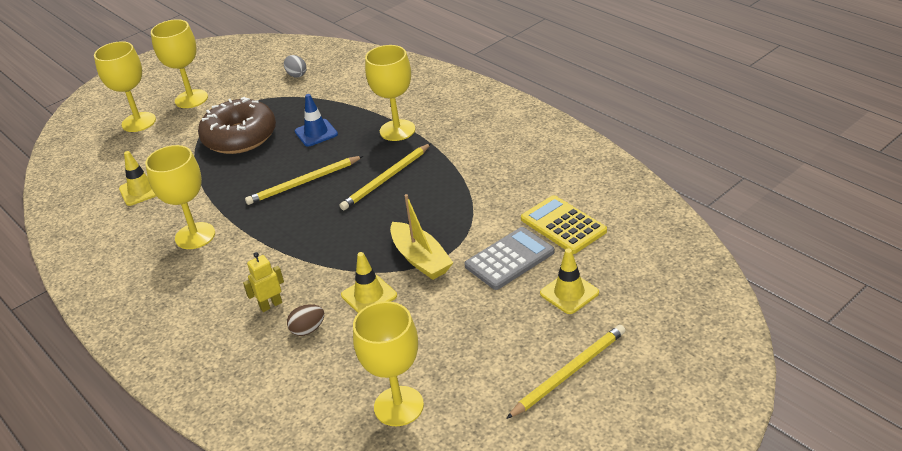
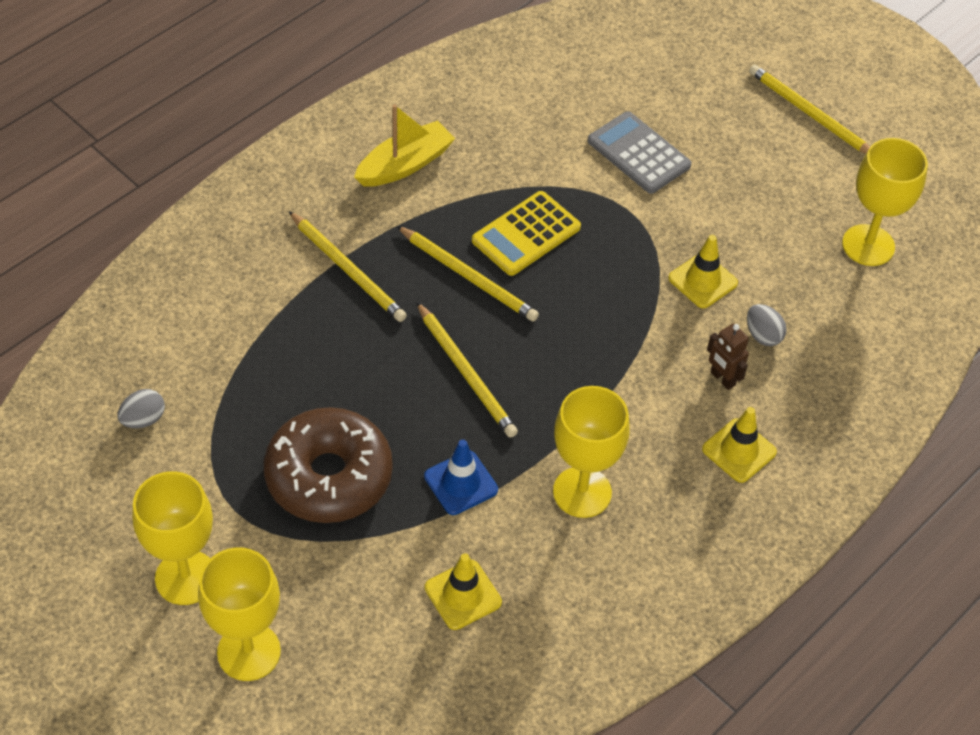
camera: 100 degrees left, 15 degrees up
(271, 305) = (722, 379): yellow robot -> brown robot
(308, 330) = (763, 335): brown egg -> grey egg
(316, 133) = (336, 371): blue traffic cone -> blue traffic cone (461, 483)
(397, 130) = (348, 269): yellow goblet -> yellow pencil
(421, 259) = (637, 234): yellow boat -> yellow boat (405, 164)
(563, 225) = (579, 105): yellow calculator -> yellow calculator (526, 234)
(569, 293) = (695, 107): yellow traffic cone -> yellow traffic cone (739, 451)

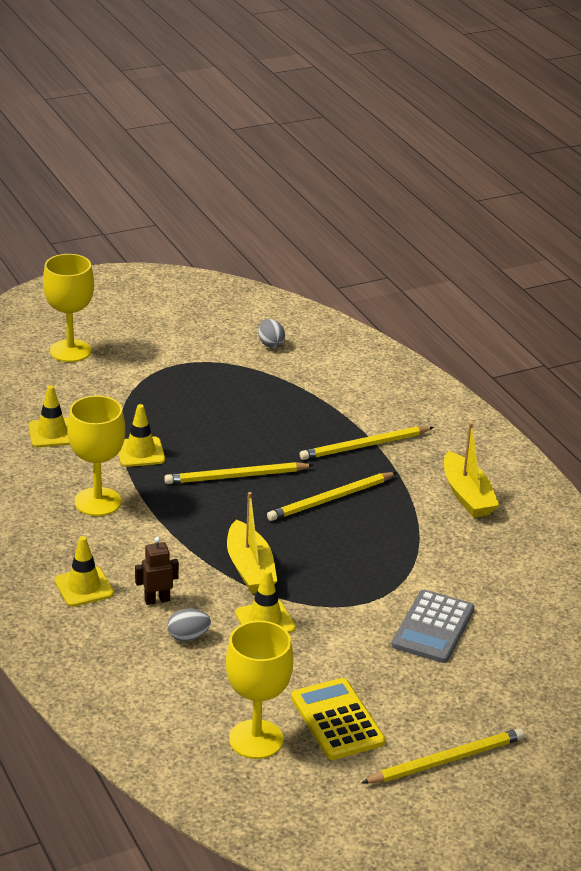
camera: 110 degrees right, 20 degrees down
(186, 577) = (138, 339): yellow goblet -> none
(329, 476) = (180, 402): brown donut -> none
(461, 483) = (140, 452): blue traffic cone -> yellow traffic cone
(526, 234) = (362, 539): yellow calculator -> yellow calculator (337, 720)
(627, 315) = (250, 569): none -> yellow boat
(638, 153) = (433, 627): grey calculator -> grey calculator turned 135 degrees clockwise

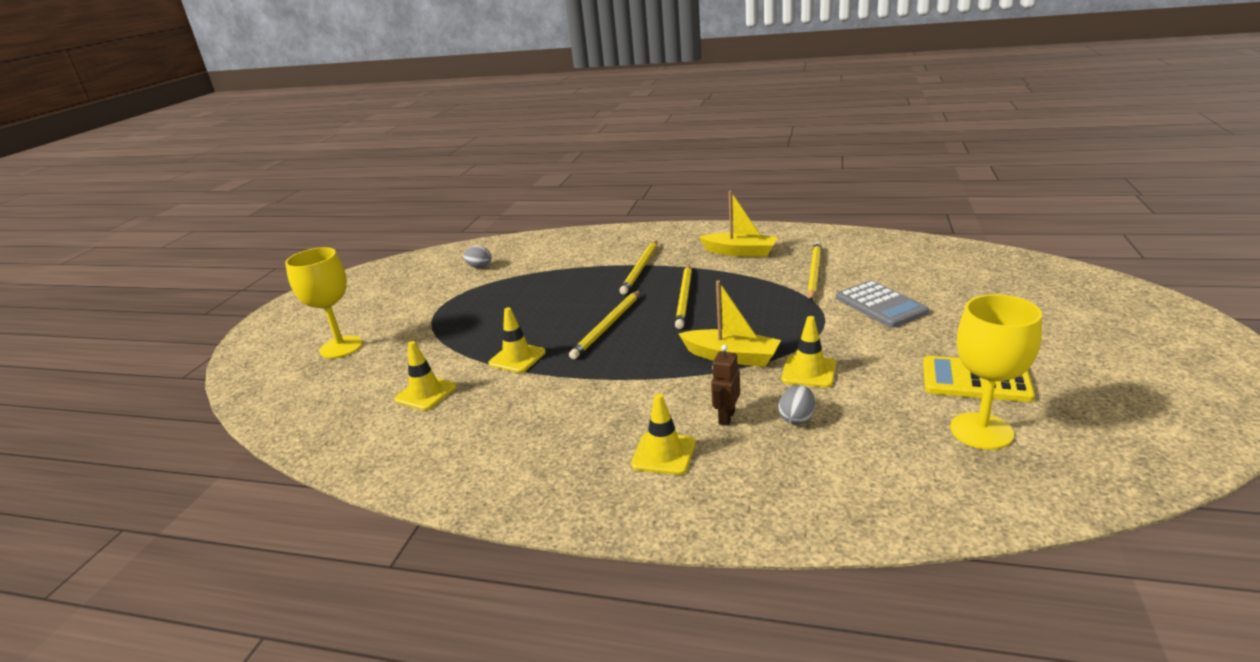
camera: 45 degrees left, 5 degrees down
(98, 502) = (551, 402): yellow goblet -> none
(446, 760) = (1059, 348): yellow pencil -> yellow pencil (814, 273)

